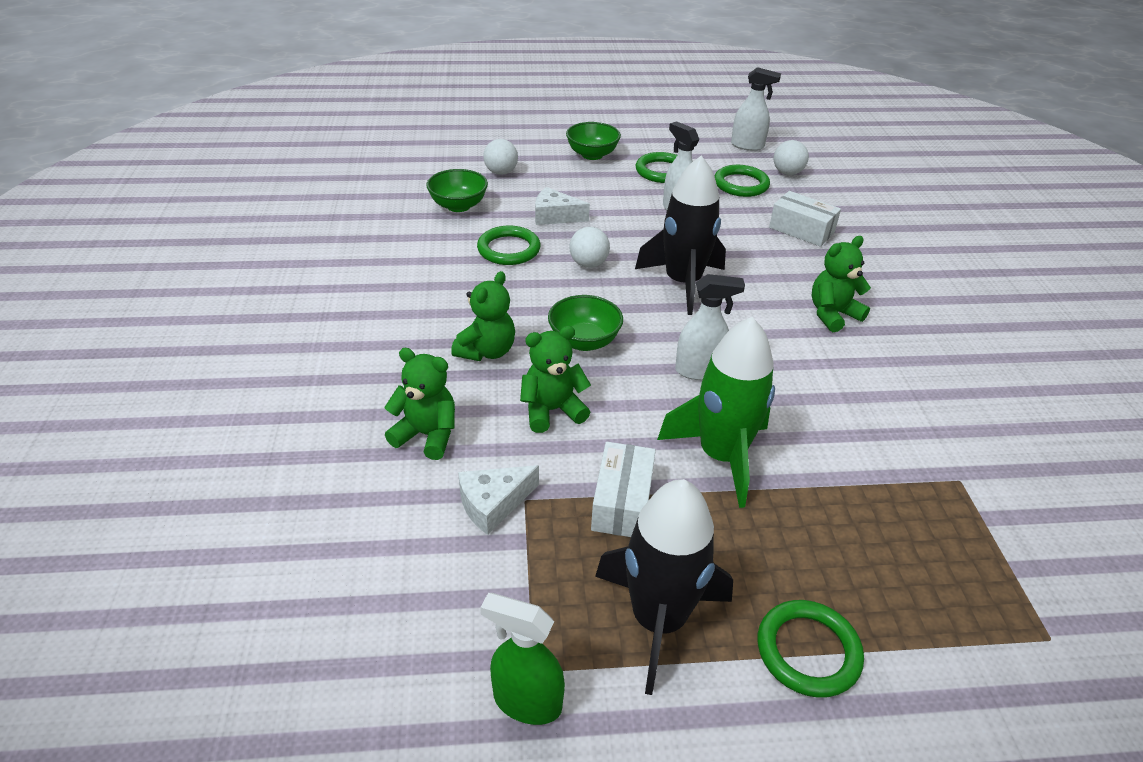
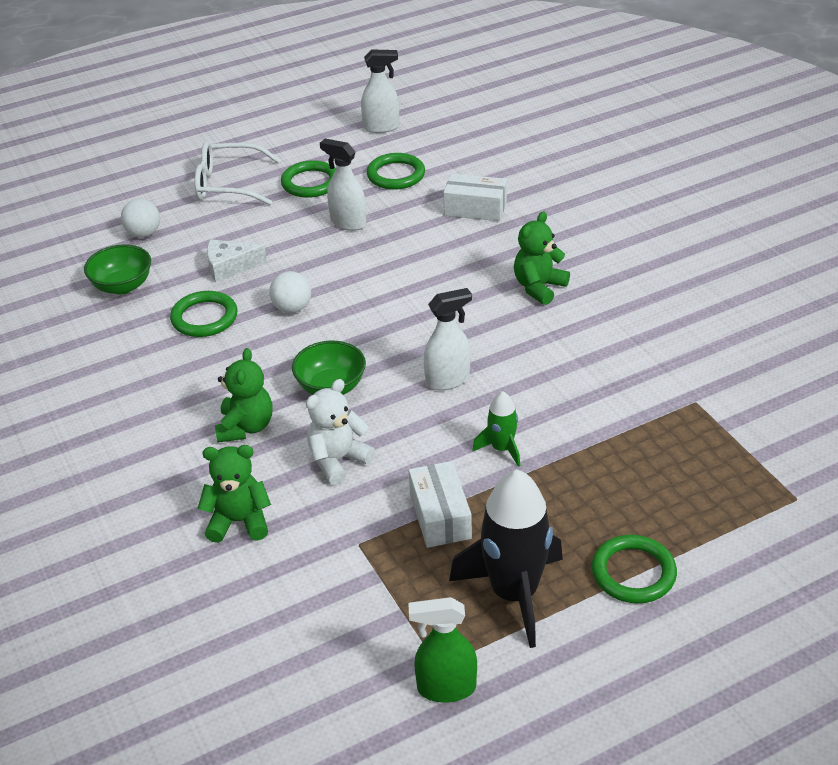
camera: 20 degrees left, 0 degrees up
(493, 504) = (333, 557): white cheese -> none
(552, 410) = (338, 460): green teddy bear -> white teddy bear
(592, 155) = (228, 184): green bowl -> white glasses
(682, 283) = (391, 299): black rocket -> none
(721, 456) = (501, 449): green rocket -> green rocket, size x0.49
(787, 173) = (434, 148): white ball -> none

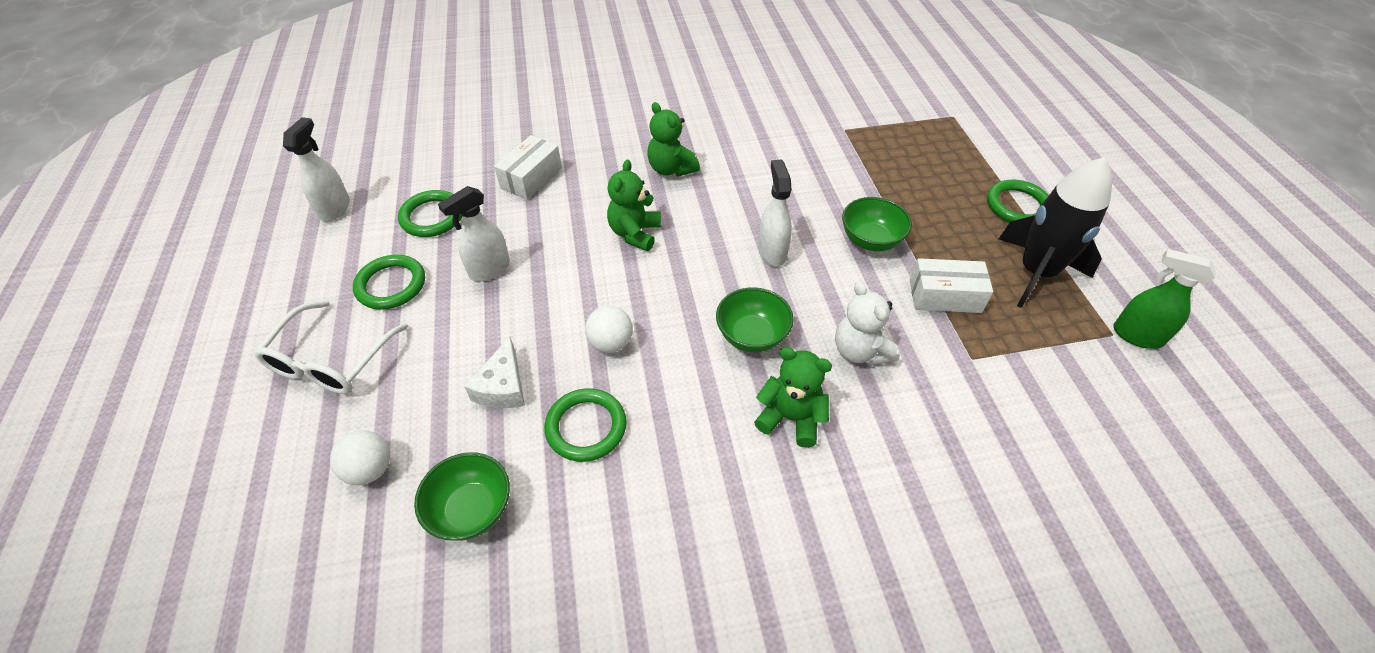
camera: 75 degrees left, 10 degrees up
(239, 521) = (931, 448): green teddy bear -> green teddy bear (635, 233)
(446, 688) = (1136, 335): green spray bottle -> green spray bottle turned 105 degrees clockwise
(501, 449) = (870, 240): green rocket -> green bowl

